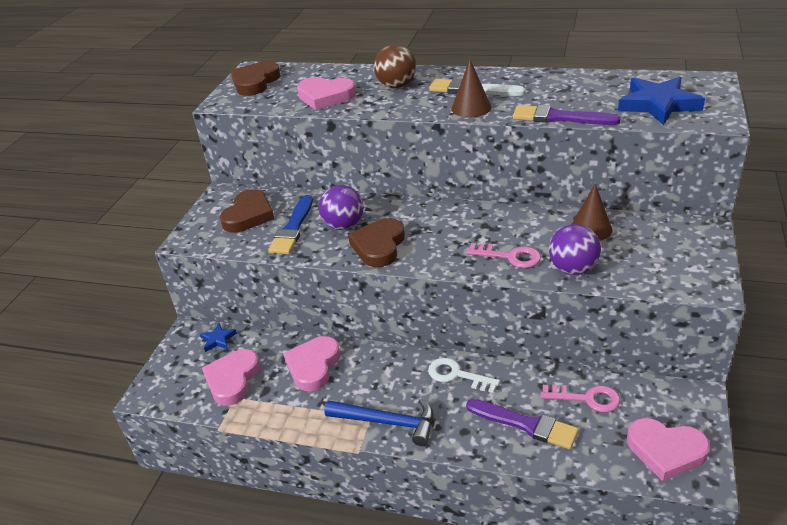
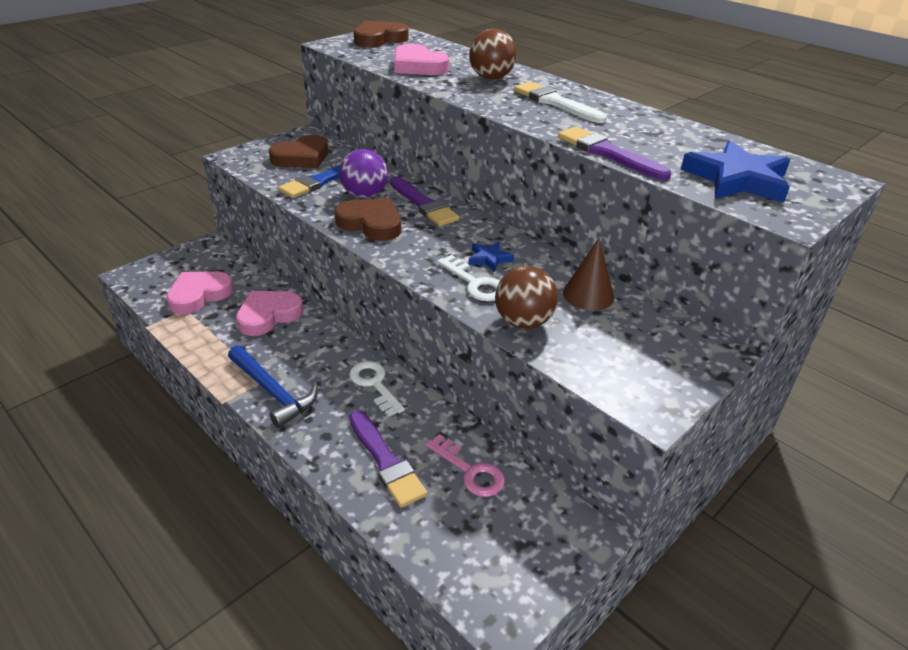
camera: 25 degrees right, 0 degrees up
(218, 339) = (224, 260): blue star -> blue star (489, 259)
(379, 246) = (371, 223): brown heart -> brown heart turned 75 degrees clockwise
(398, 212) = (423, 204): none -> purple brush
(471, 108) = (532, 116): brown cone -> none
(510, 257) = (475, 283): pink key -> white key
(573, 269) = (523, 322): purple ball -> brown ball
(666, 451) = (494, 568): pink heart -> none

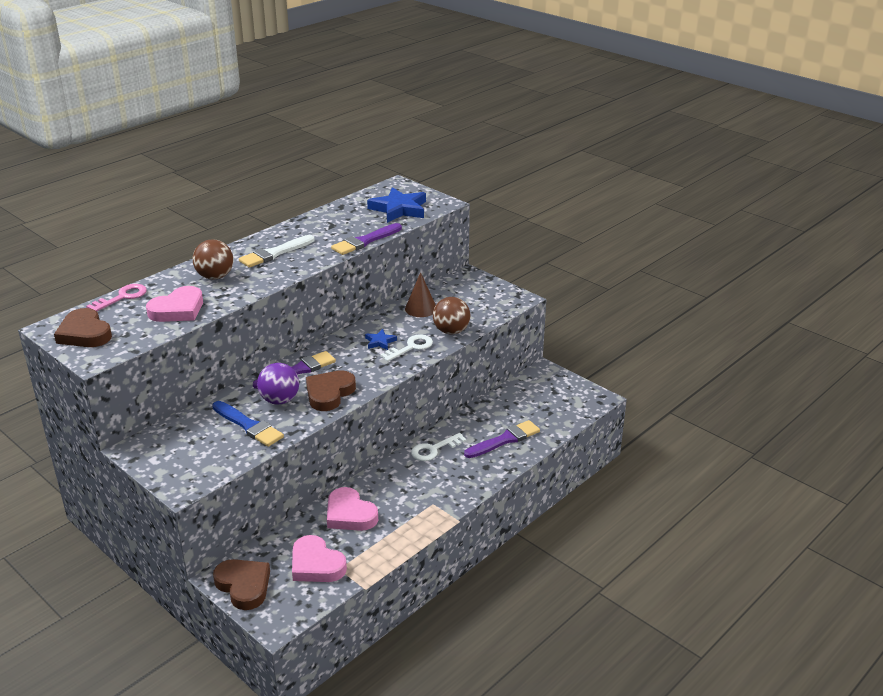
camera: 90 degrees left, 5 degrees down
(272, 392) = (445, 497): blue hammer -> none
(302, 157) = (194, 443): brown heart -> brown heart (244, 586)
(470, 471) = (507, 408): pink key -> pink key (122, 297)

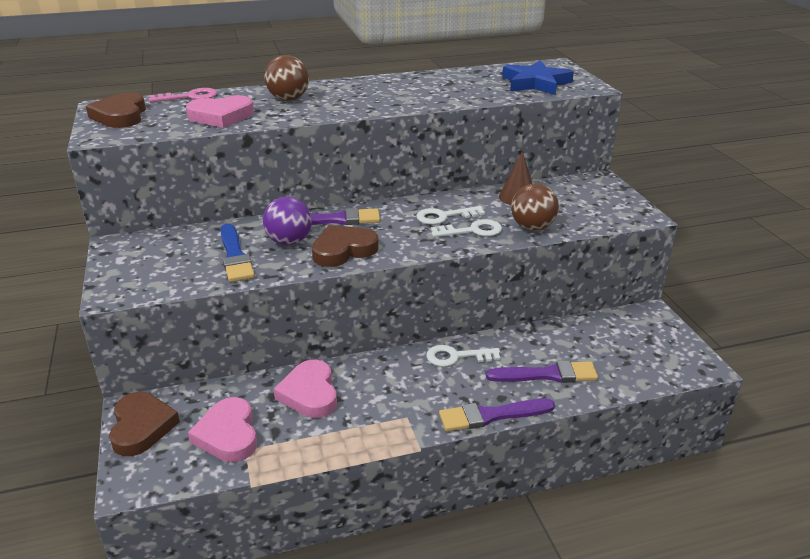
camera: 30 degrees right, 0 degrees up
(275, 253) = (367, 93): white brush -> none
(365, 241) = (469, 101): purple brush -> purple brush (491, 415)
(380, 342) = (444, 216): blue star -> white key

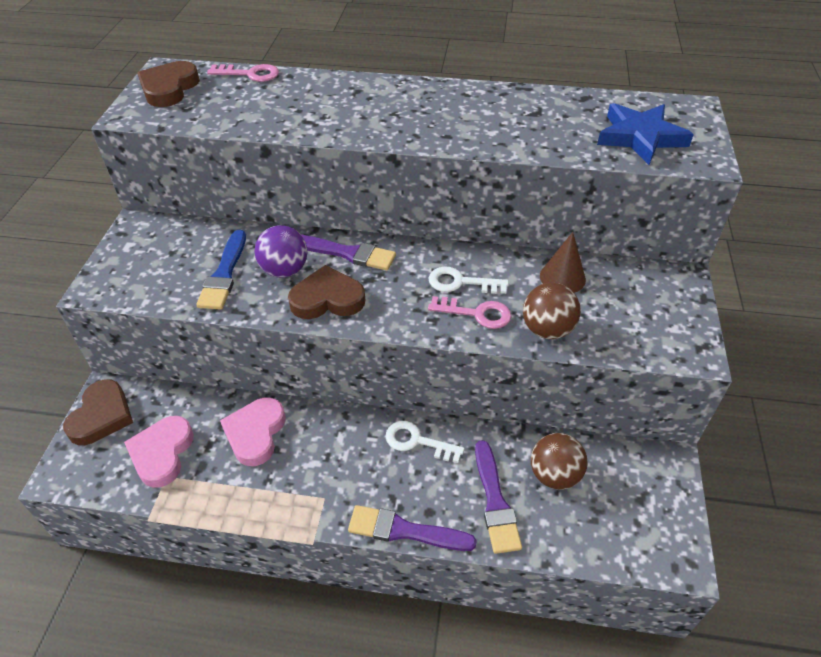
camera: 25 degrees right, 15 degrees up
(221, 116) = (257, 112): pink heart -> none
(288, 99) = (341, 100): brown ball -> brown ball (554, 475)
(472, 231) = (477, 313): white key -> pink key
(547, 374) = (495, 501): purple brush -> purple brush turned 60 degrees clockwise

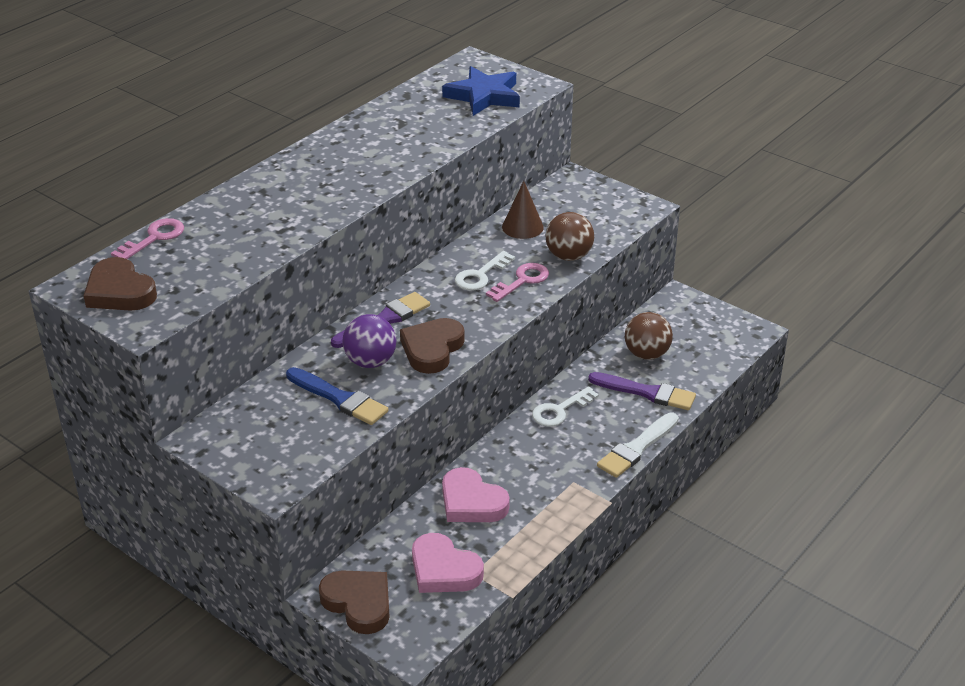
camera: 60 degrees left, 10 degrees down
(405, 531) = (637, 448): purple brush -> white brush

